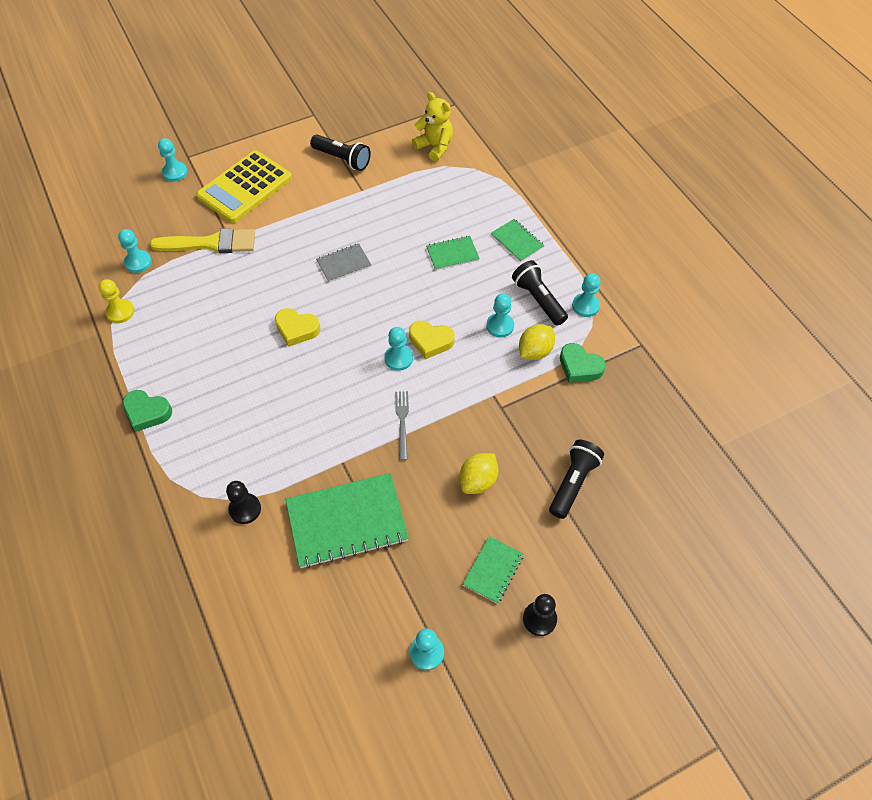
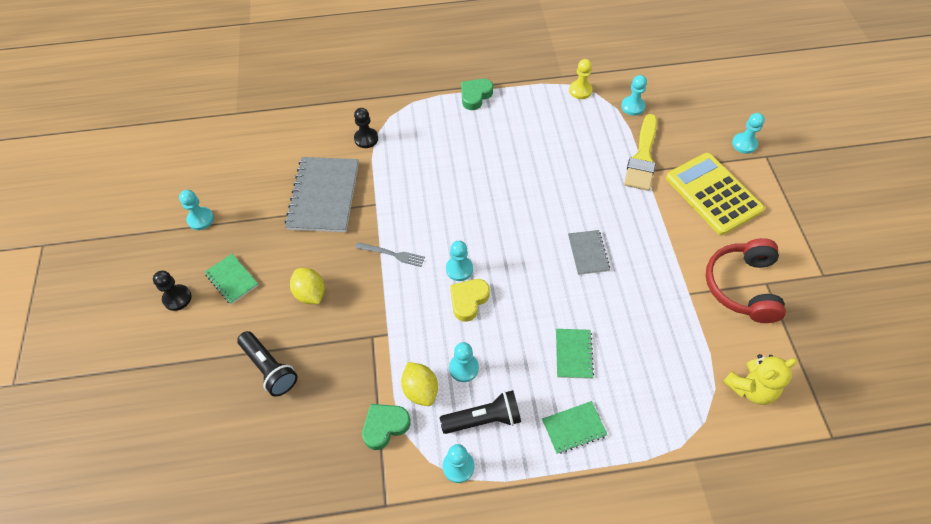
camera: 110 degrees right, 0 degrees up
(297, 329) = (520, 201): yellow heart -> none
(342, 159) = (742, 286): black flashlight -> red headphones
(347, 521) = (324, 196): green notebook -> grey notebook

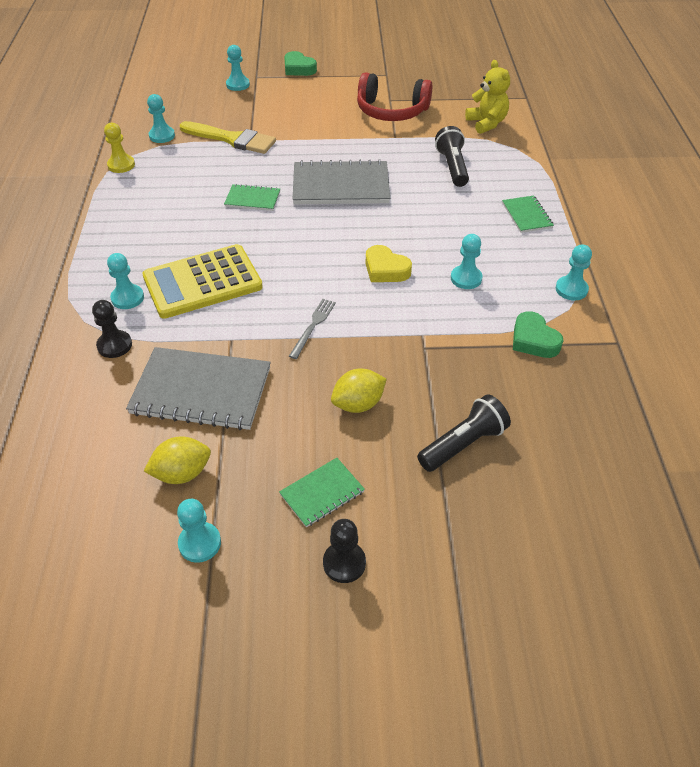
camera: 85 degrees left, 10 degrees down
(420, 390) = (491, 311): yellow lemon -> yellow lemon (182, 473)
(459, 269) = (344, 273): turquoise pawn -> turquoise pawn (127, 298)
(475, 96) = (87, 242): green heart -> green heart (298, 68)
(483, 419) = (521, 269): black flashlight -> black flashlight (452, 167)
(573, 354) = (452, 207): green notebook -> green notebook (252, 199)
(588, 253) = (341, 186): grey notebook -> grey notebook, size x1.94
(713, 194) = (290, 109): yellow calculator -> yellow calculator (202, 282)

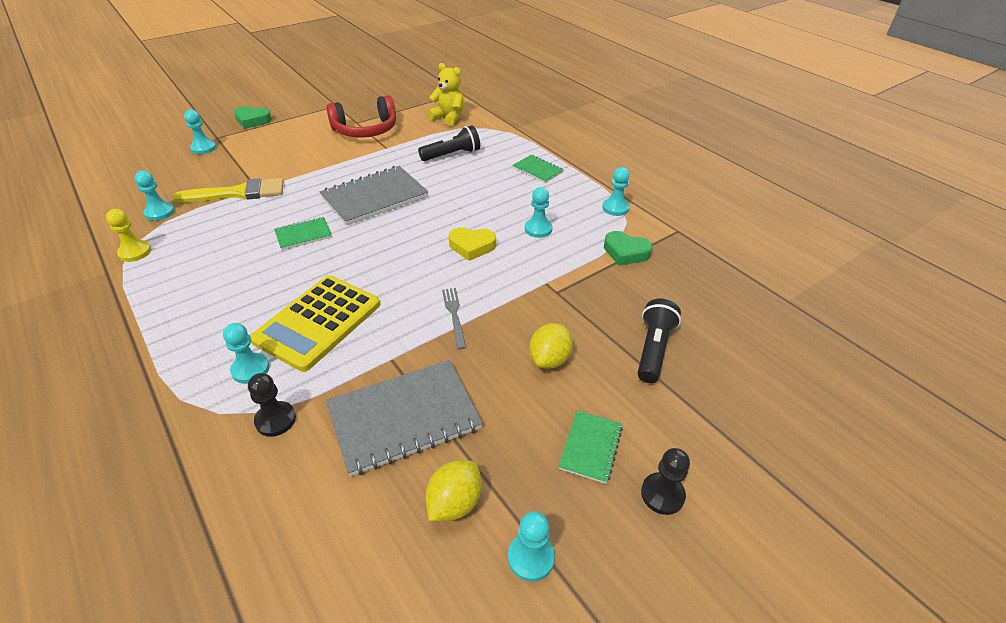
camera: 35 degrees left, 5 degrees down
(452, 167) = (452, 155): black flashlight -> black flashlight turned 105 degrees clockwise

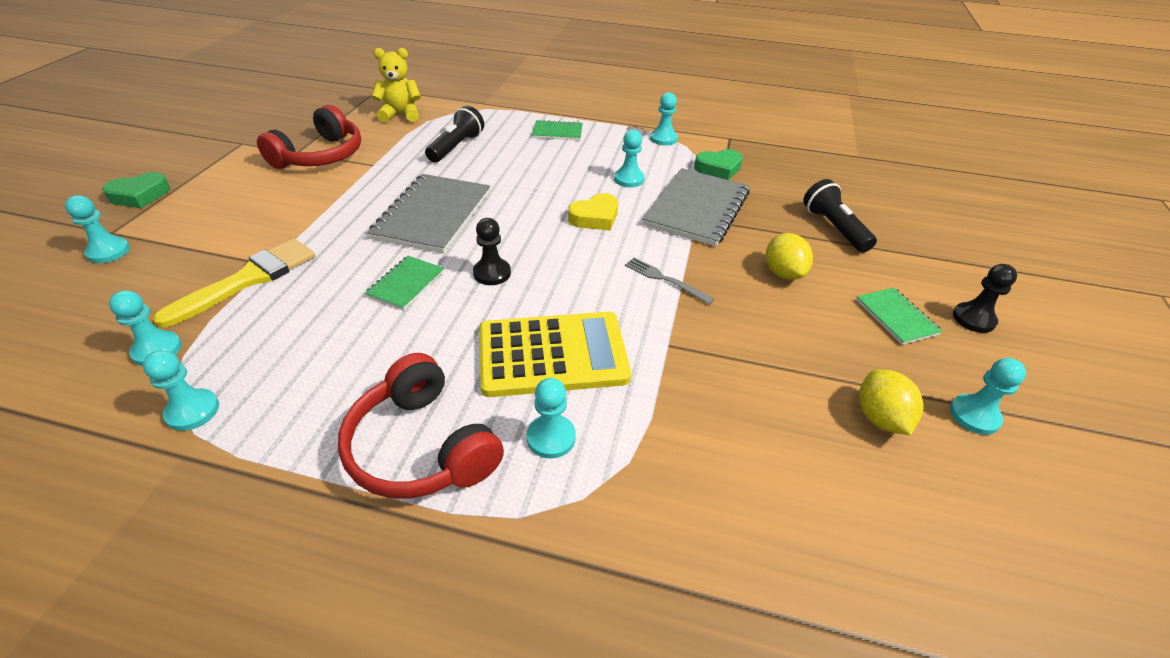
camera: 40 degrees left, 0 degrees up
(135, 252) = (192, 411): yellow pawn -> turquoise pawn
(191, 332) = (421, 447): none -> red headphones
(275, 420) = (648, 463): black pawn -> black pawn (492, 273)
(318, 322) = (552, 354): yellow calculator -> yellow calculator turned 90 degrees counterclockwise
(404, 418) = (751, 383): grey notebook -> grey notebook (697, 209)

